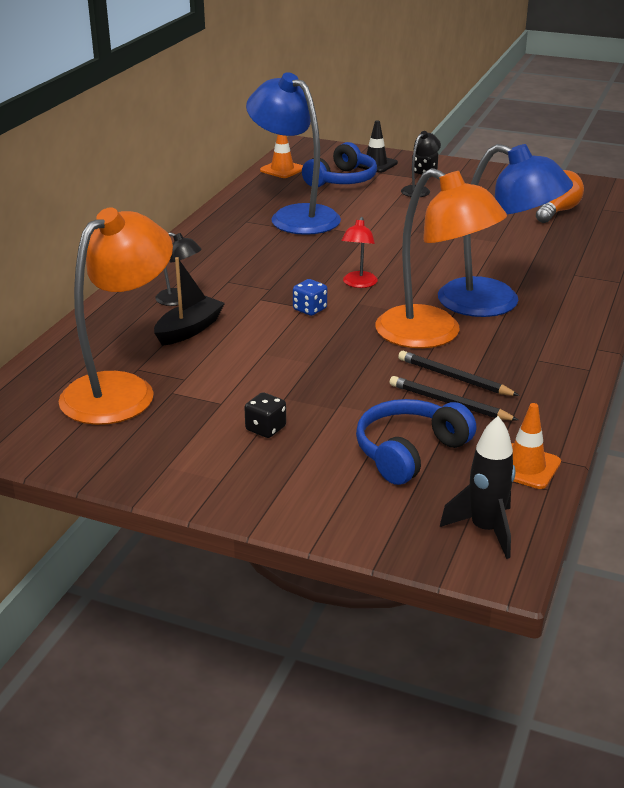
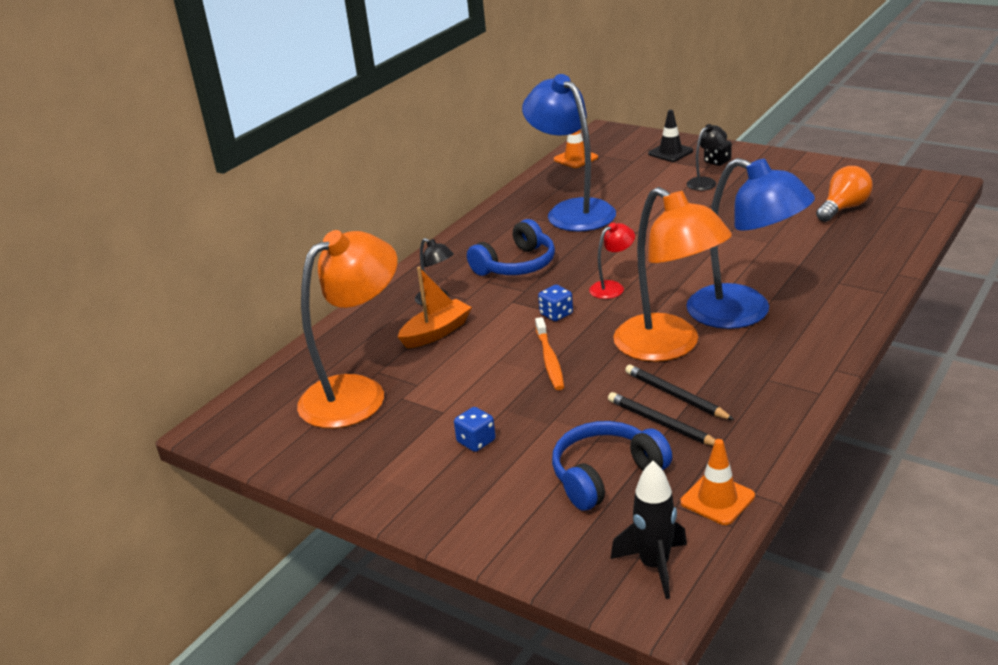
camera: 15 degrees right, 0 degrees up
(189, 330) = (436, 332): black boat -> orange boat
(265, 429) = (476, 441): black dice -> blue dice
(317, 350) = (549, 359): none -> orange toothbrush
(342, 180) = (631, 170): blue headphones -> blue headphones (516, 265)
(358, 284) = (612, 287): red lamp -> red lamp turned 150 degrees counterclockwise

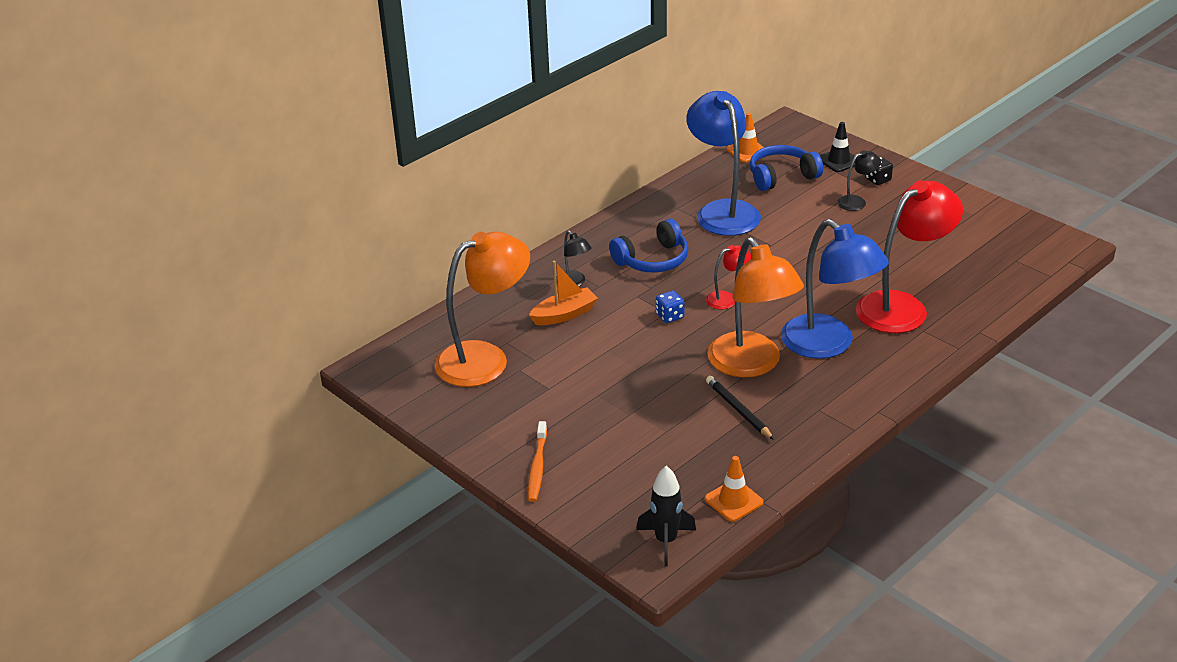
camera: 10 degrees right, 5 degrees up
(476, 441) = (567, 419): blue dice -> none
(549, 359) = (649, 358): orange toothbrush -> orange toothbrush (537, 467)
(606, 475) = (657, 465): blue headphones -> blue headphones (781, 176)
(662, 423) = (717, 431): black pencil -> none
(803, 264) = (902, 307): none -> red lamp
(843, 208) = (968, 254): orange light bulb -> none

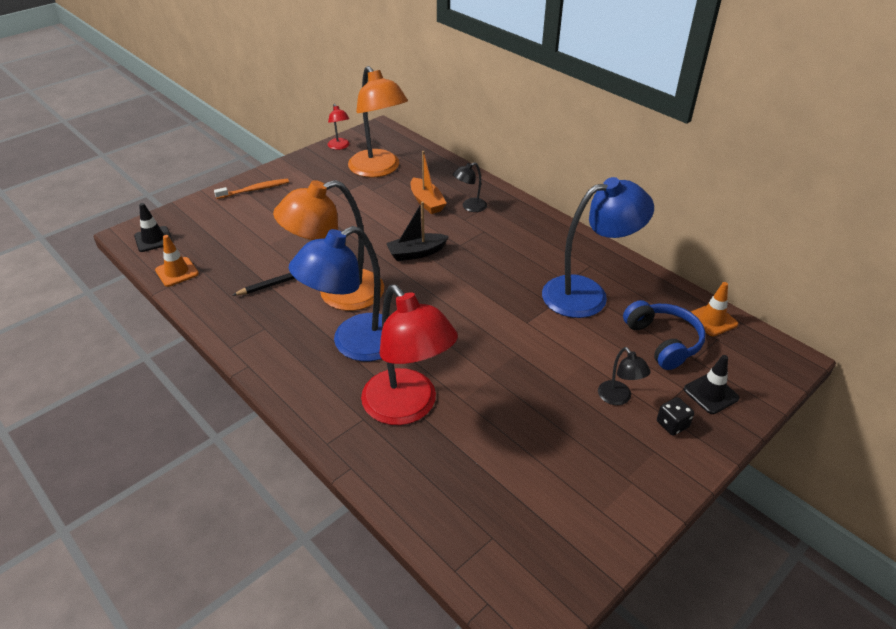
camera: 90 degrees right, 5 degrees up
(537, 467) = (254, 190): orange toothbrush -> orange toothbrush turned 150 degrees clockwise
(653, 260) = (501, 247): blue headphones -> none
(666, 541) = (153, 239): black rocket -> black traffic cone
(670, 316) = (416, 253): blue dice -> black boat
(727, 298) = (438, 286): red lamp -> red lamp (340, 146)

